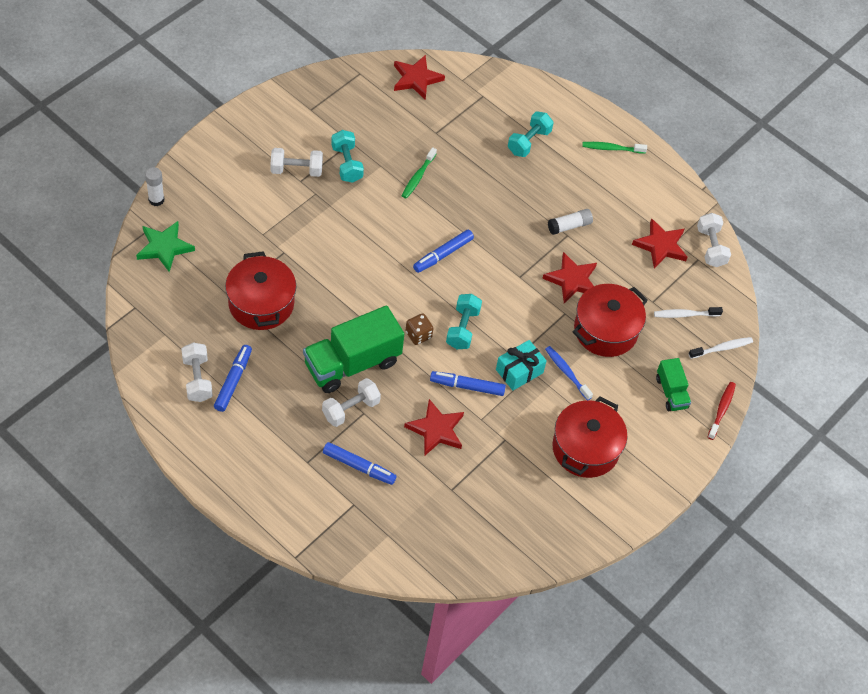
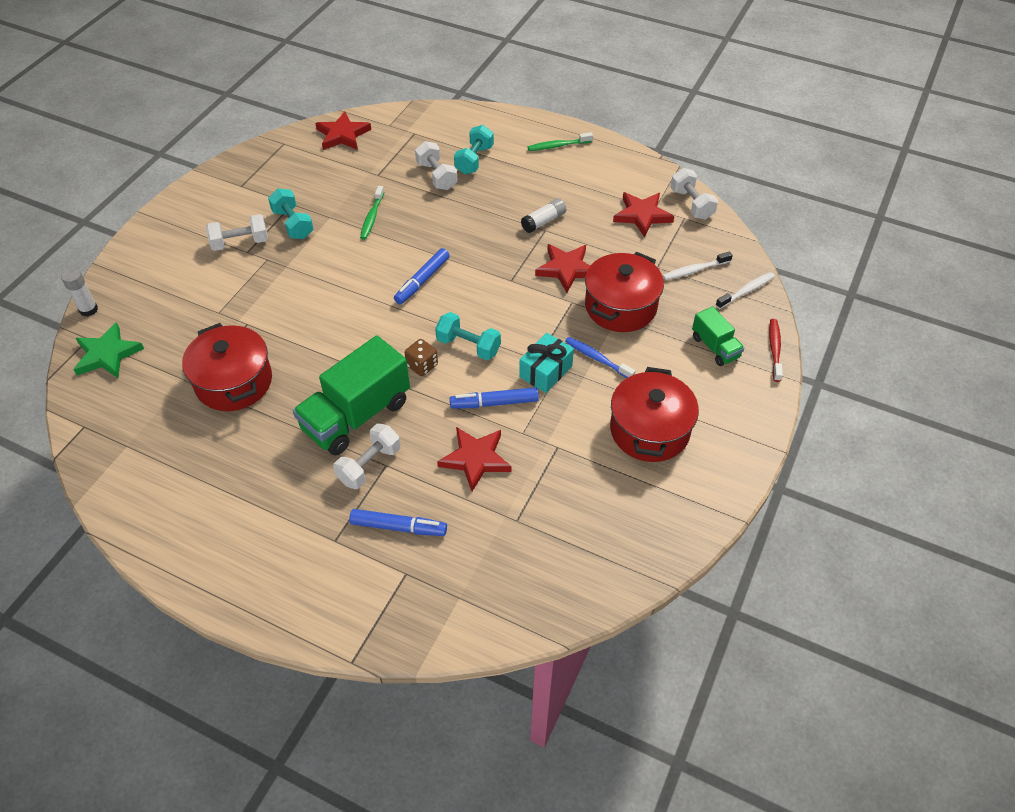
camera: 10 degrees left, 5 degrees down
(197, 379) = (176, 484): white dumbbell -> white dumbbell (436, 176)
(233, 381) = (221, 474): blue marker -> none
(462, 328) = (468, 346): turquoise dumbbell -> turquoise dumbbell turned 60 degrees counterclockwise

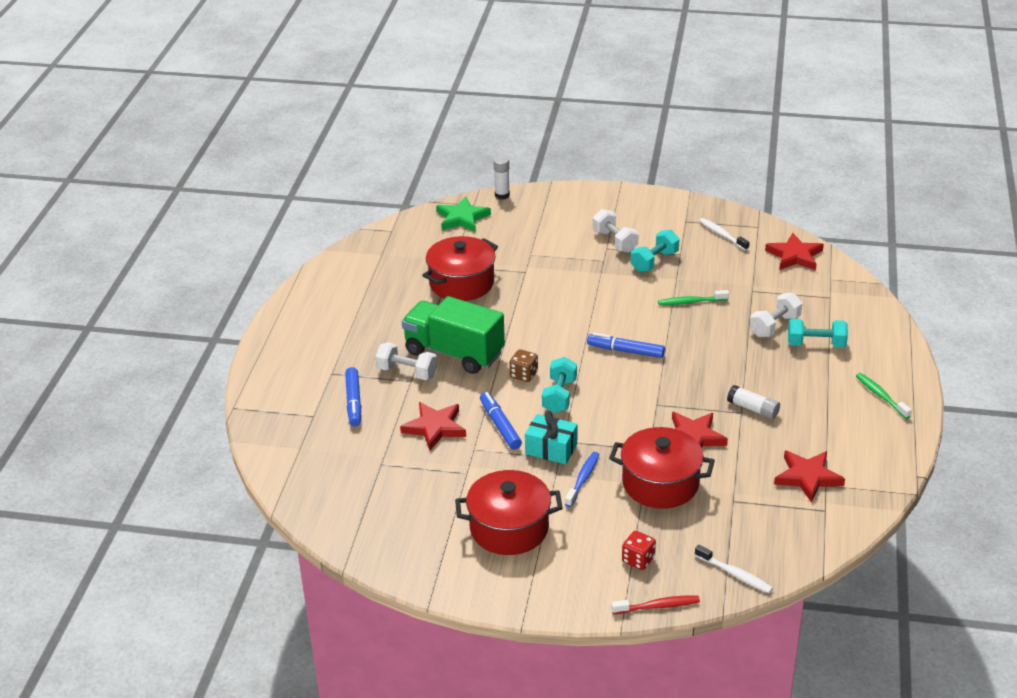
camera: 75 degrees right, 15 degrees down
(691, 204) = (852, 513): white dumbbell -> none
(694, 270) = (744, 529): white toothbrush -> white toothbrush (722, 235)
(715, 347) = (638, 560): green truck -> red dice

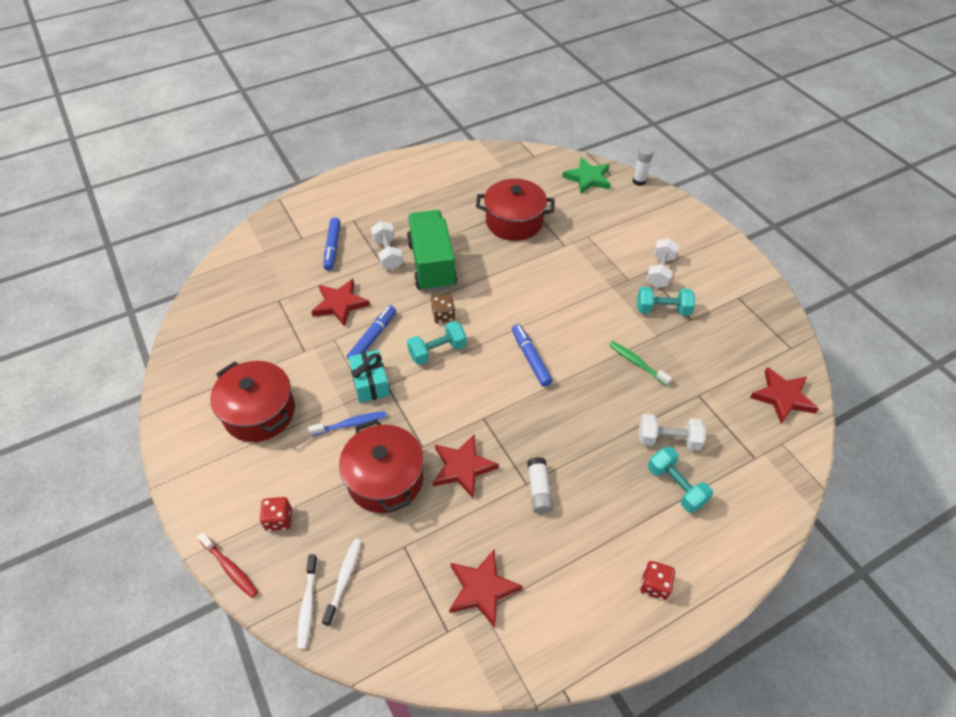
camera: 50 degrees right, 15 degrees up
(353, 402) = (332, 248): blue marker -> blue marker turned 45 degrees counterclockwise
(722, 235) = (749, 331): white toothbrush -> white toothbrush (344, 579)
(881, 396) = (654, 585): green toothbrush -> red dice

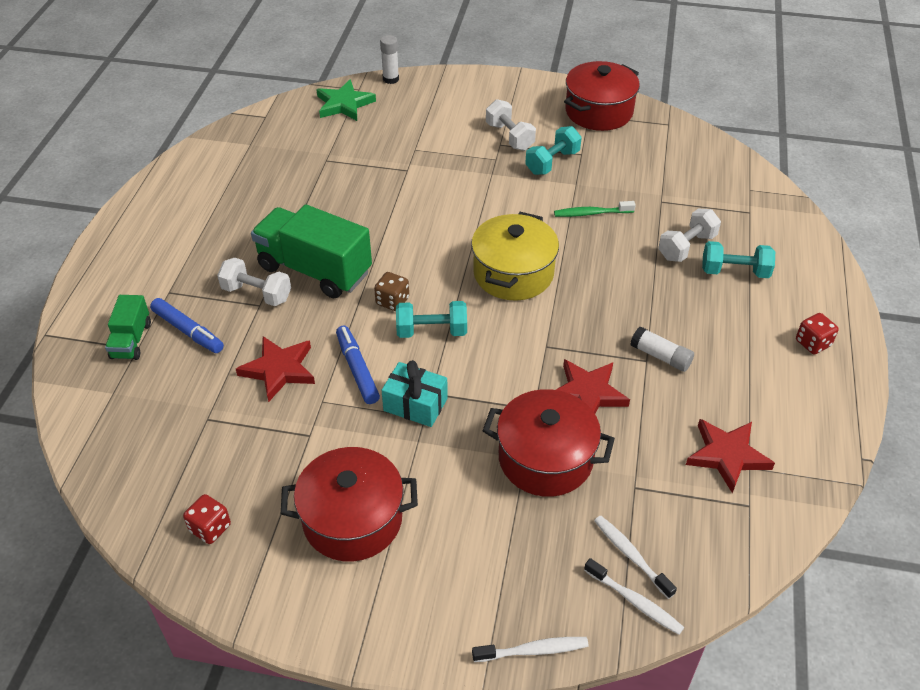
camera: 50 degrees left, 5 degrees down
(230, 568) = (533, 650): red toothbrush -> white toothbrush
(279, 519) = (512, 574): red dice -> red dice (210, 528)
(305, 232) = (131, 340): none -> green truck
(350, 424) = (450, 449): blue toothbrush -> none
(437, 351) = (431, 331): turquoise dumbbell -> turquoise dumbbell turned 75 degrees clockwise
(514, 222) = (334, 182): red pot -> red pot (599, 112)
(531, 358) = (513, 273): blue marker -> yellow pot
(782, 397) = (709, 160): red star -> none

